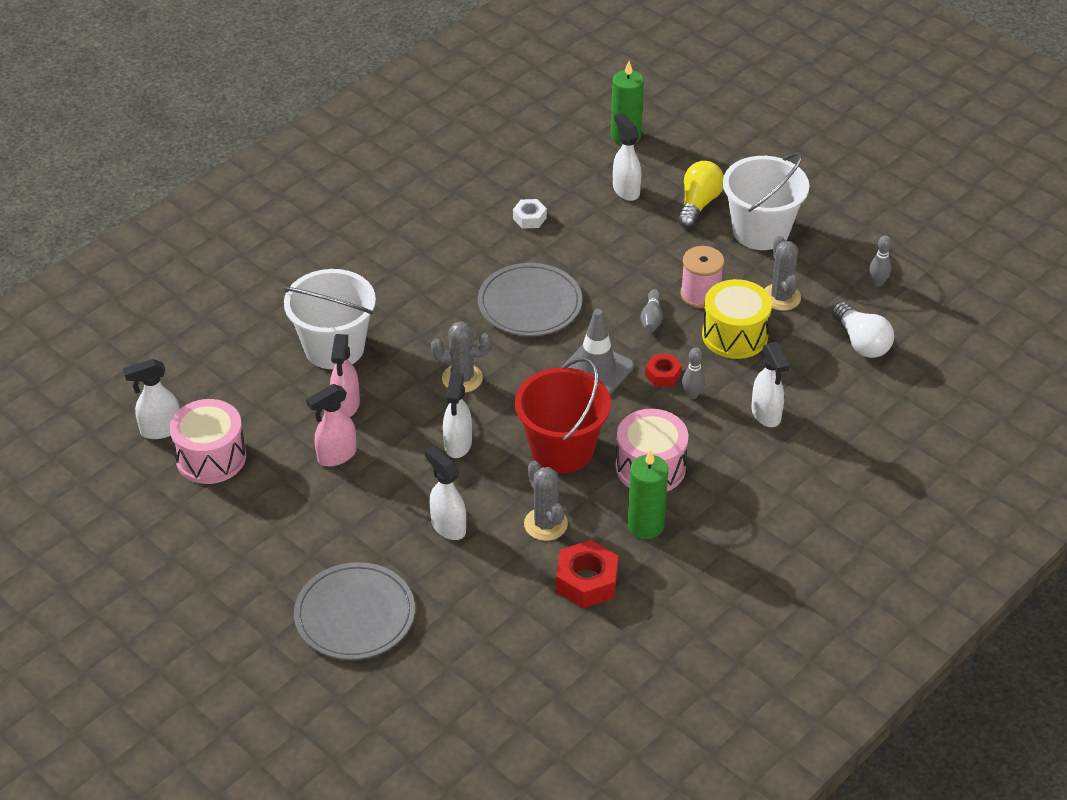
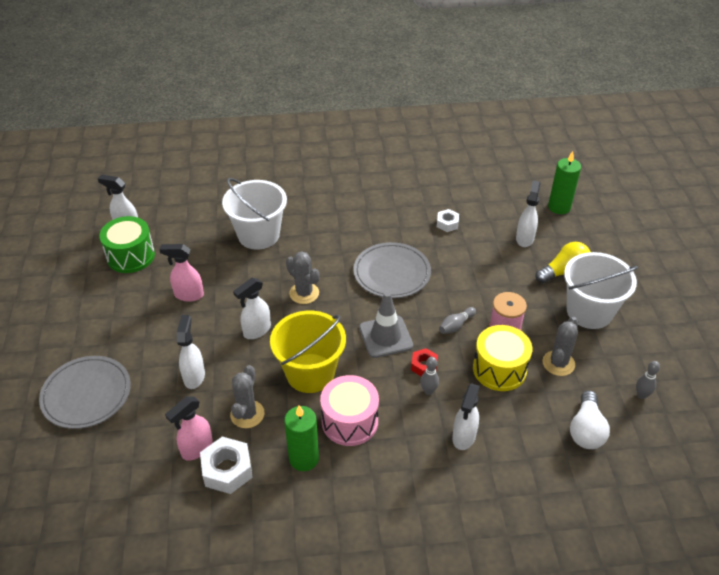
camera: 40 degrees right, 0 degrees up
(211, 457) = (131, 256): pink drum -> green drum
(346, 406) = (226, 270): pink spray bottle -> pink spray bottle (196, 449)
(562, 449) = (310, 373): red bucket -> yellow bucket
(586, 581) = (227, 470): red nut -> white nut

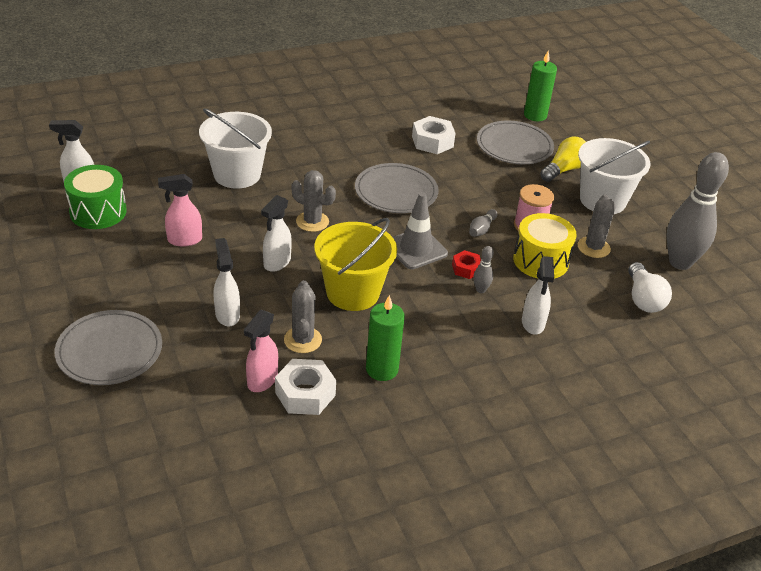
camera: 20 degrees left, 5 degrees down
(350, 421) = (414, 329): pink drum -> none
(447, 224) = (432, 142): white nut -> white nut, size x1.68
(524, 238) = (514, 146): white spray bottle -> grey plate
(641, 395) = (680, 262): grey bowling pin -> grey bowling pin, size x2.45

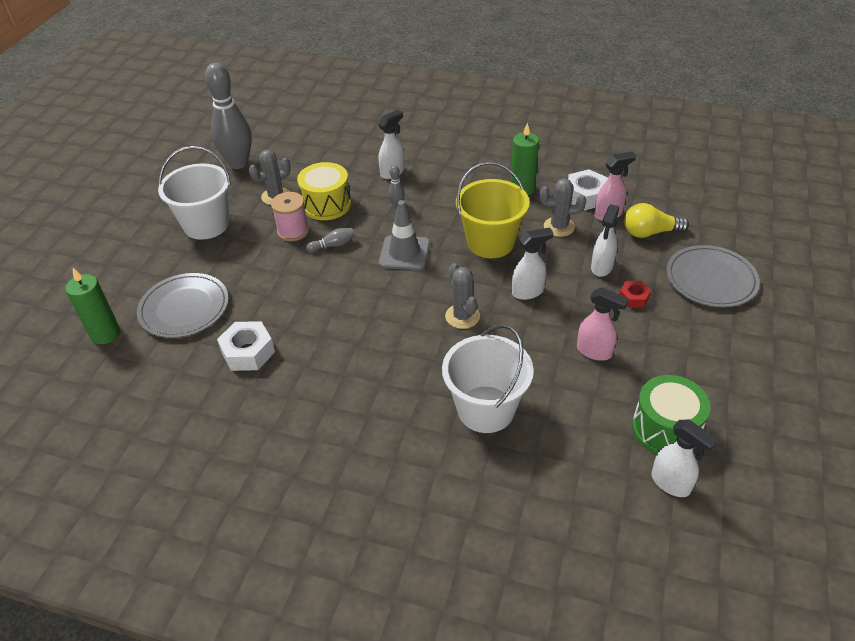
camera: 135 degrees left, 5 degrees up
(302, 340) = (559, 227): grey cactus -> grey cactus turned 60 degrees clockwise
(396, 191) = (355, 312): grey plate -> none
(466, 269) = (387, 222): red nut -> red nut (633, 298)
(564, 170) = (186, 263): yellow light bulb -> yellow light bulb (649, 232)
(643, 299) = (301, 155): white light bulb -> none

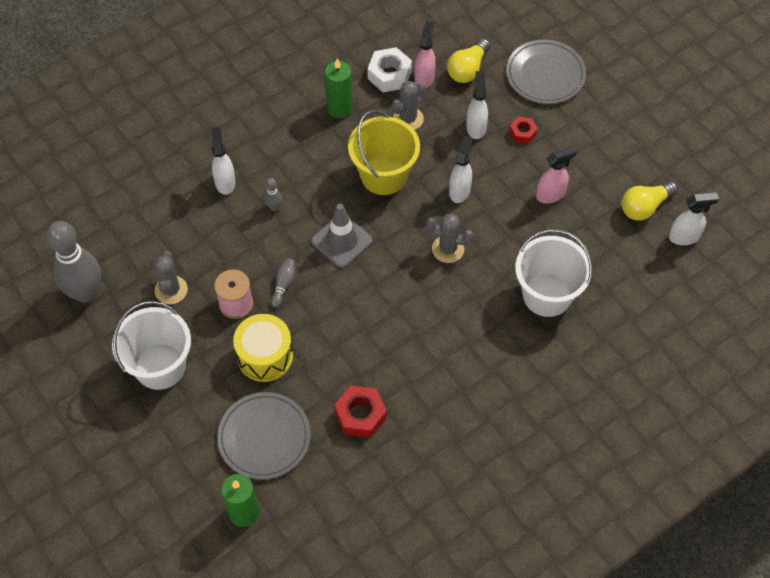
camera: 55 degrees left, 15 degrees up
(248, 352) = (360, 415): white nut -> red nut
(326, 204) = (222, 258): yellow drum -> yellow drum (265, 356)
(601, 267) = (476, 127): white spray bottle -> white spray bottle turned 150 degrees counterclockwise
(665, 429) = (644, 207): green drum -> yellow light bulb

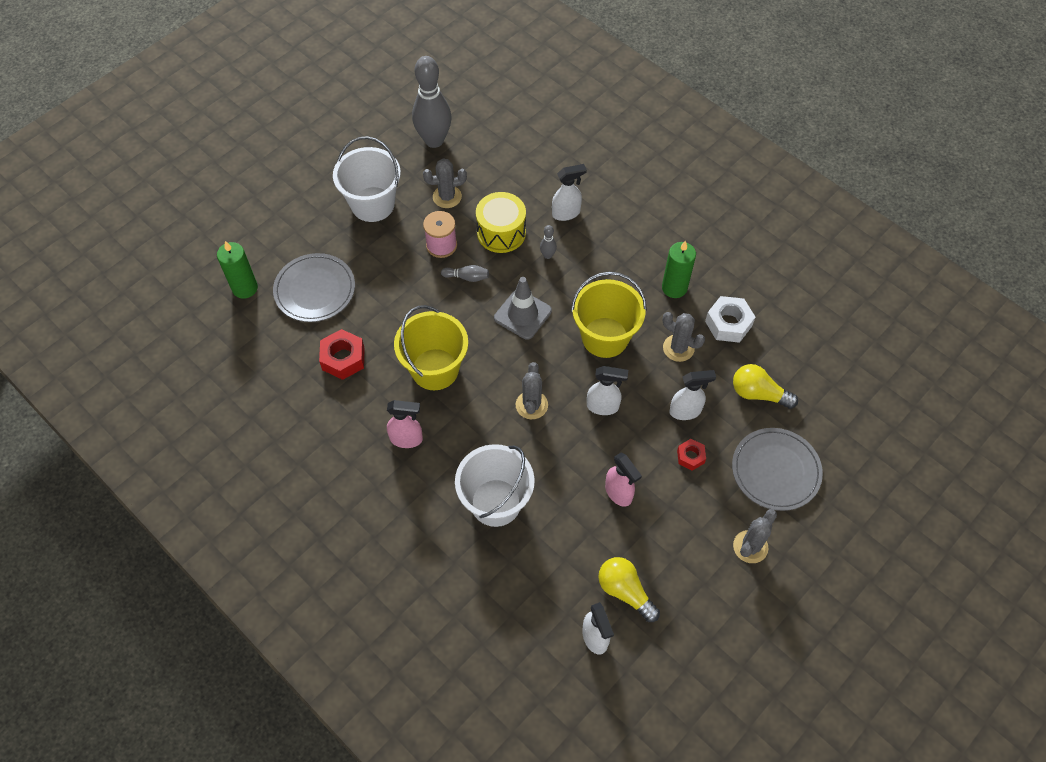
camera: 80 degrees right, 0 degrees up
(265, 356) = (392, 276): yellow drum -> yellow drum (501, 232)
(391, 329) = (435, 369): none -> yellow bucket
(424, 77) = (734, 355): pink spray bottle -> pink spray bottle (407, 439)
(613, 108) = (750, 547): none -> grey cactus

